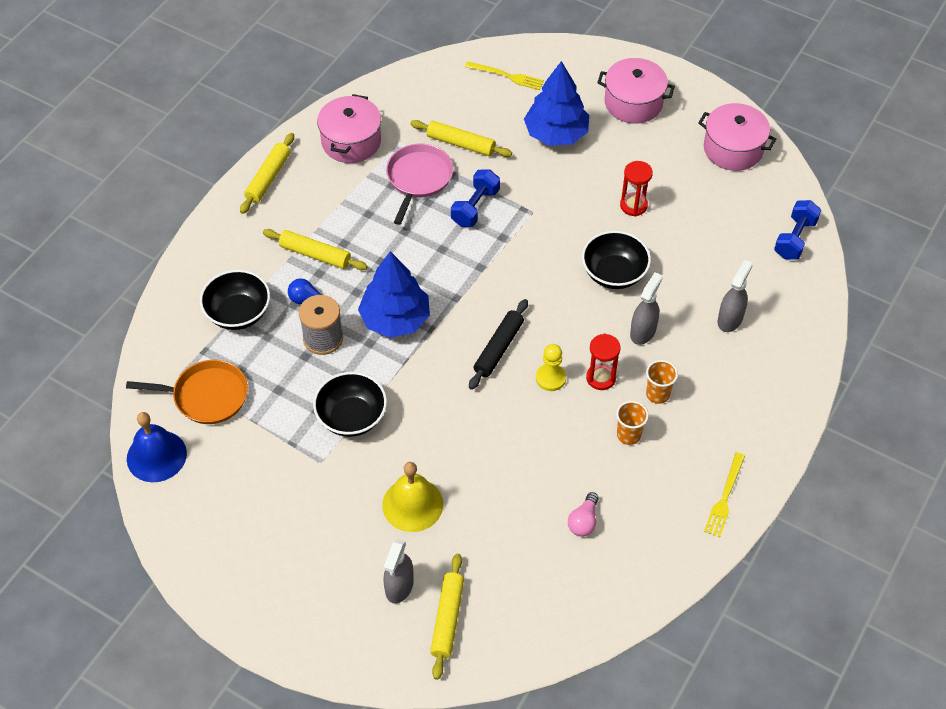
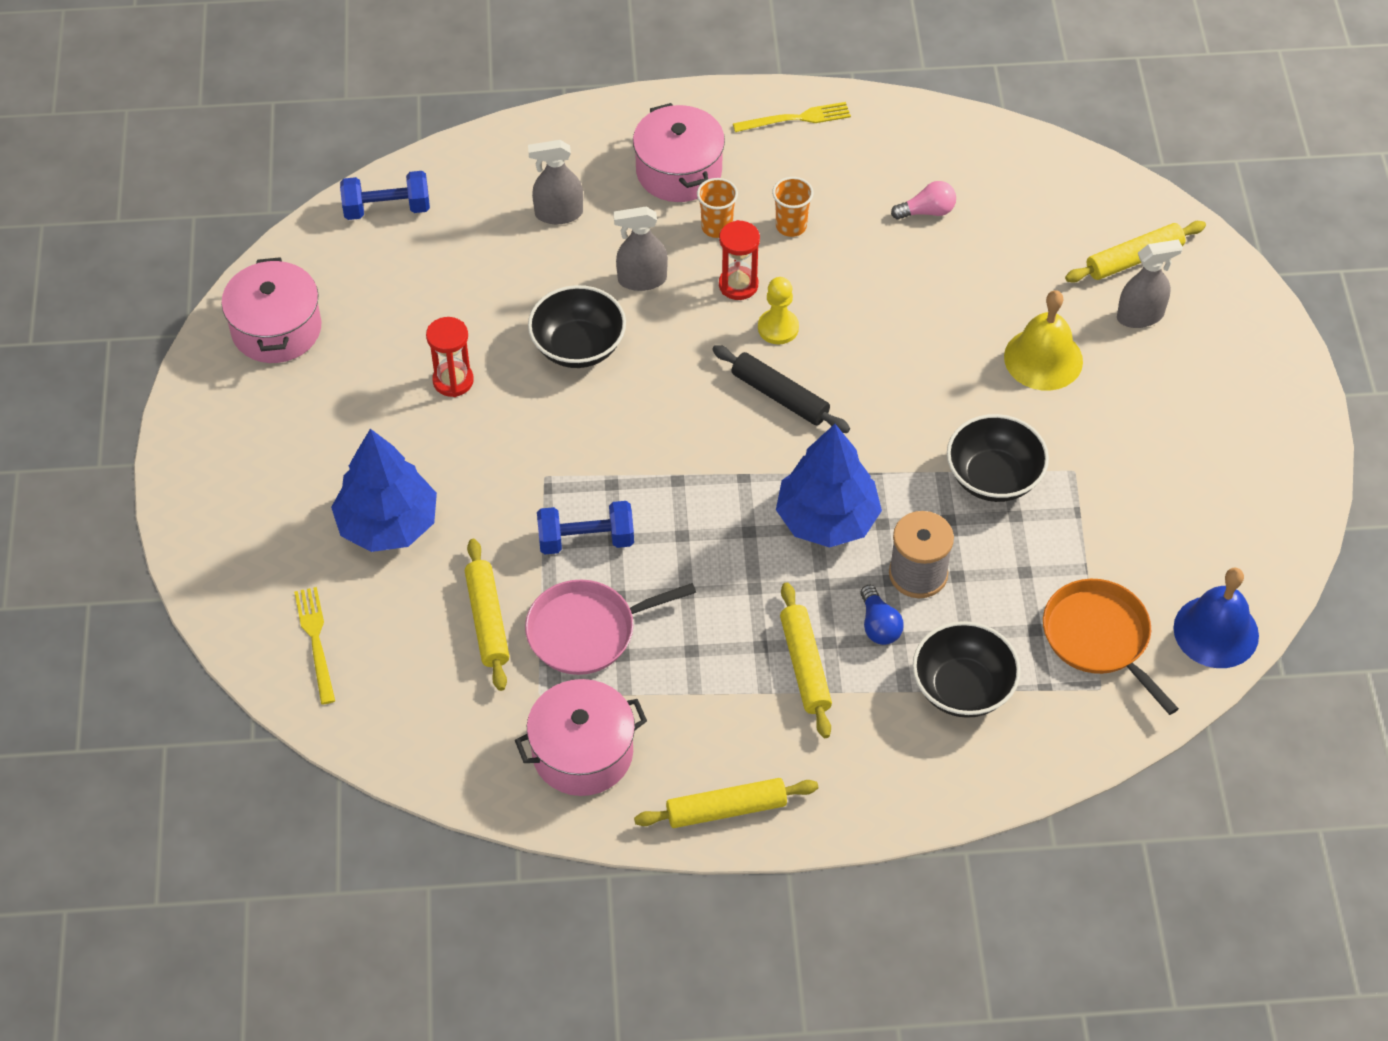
camera: 125 degrees left, 0 degrees up
(498, 348) = (780, 396): black rolling pin -> black rolling pin turned 45 degrees clockwise
(633, 103) = (265, 470): pink pot -> pink pot (678, 171)

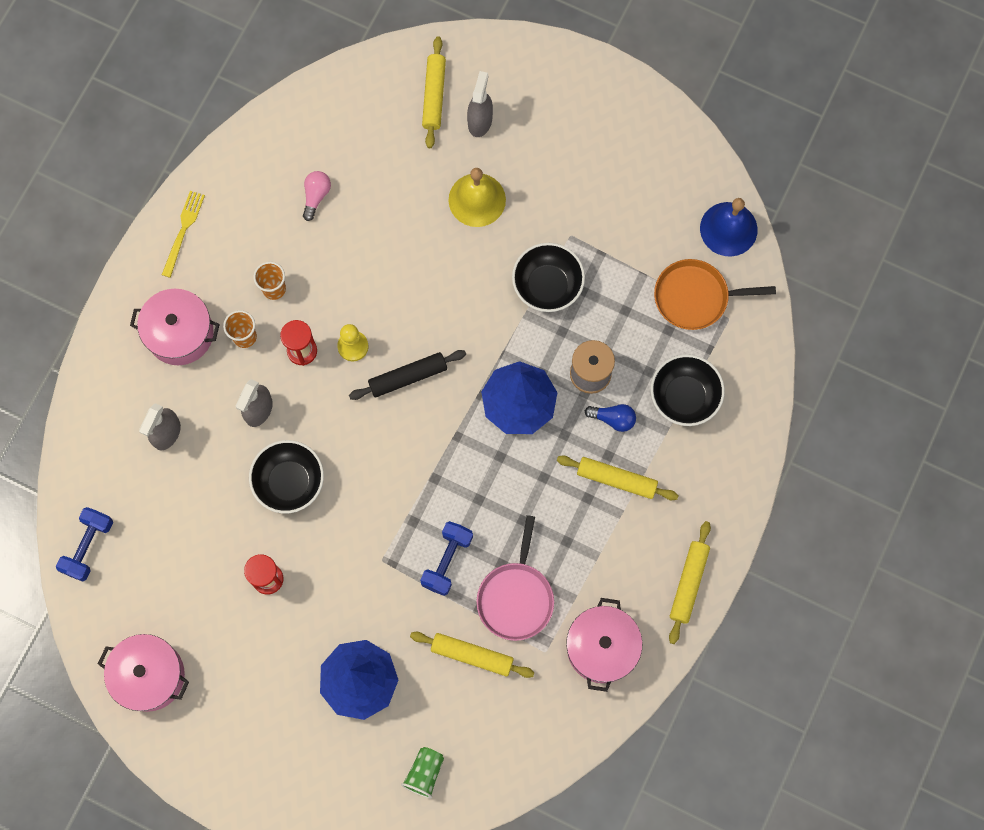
camera: 60 degrees left, 20 degrees up
(316, 641) = (424, 773): yellow fork -> green cup

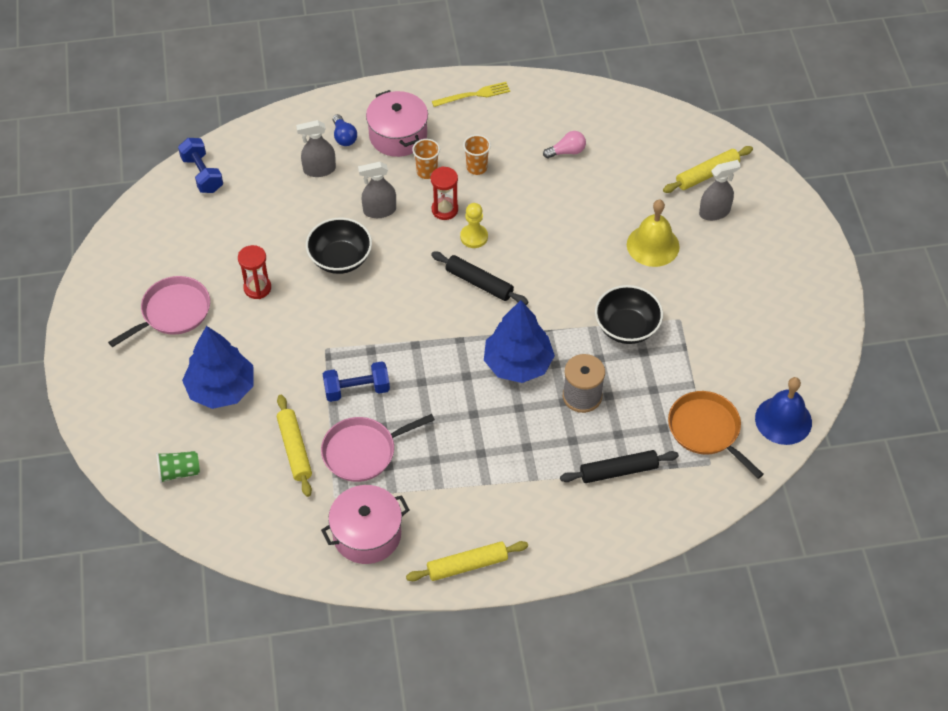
camera: 55 degrees right, 20 degrees down
(88, 547) = (202, 174): blue dumbbell -> blue dumbbell turned 75 degrees clockwise
(149, 675) = (134, 261): pink pot -> none
(239, 674) = (173, 312): none -> pink pan
(613, 419) = (559, 432): blue light bulb -> blue light bulb (344, 137)
(616, 479) = (511, 464): yellow rolling pin -> none
(684, 397) = (618, 471): black bowl -> black rolling pin

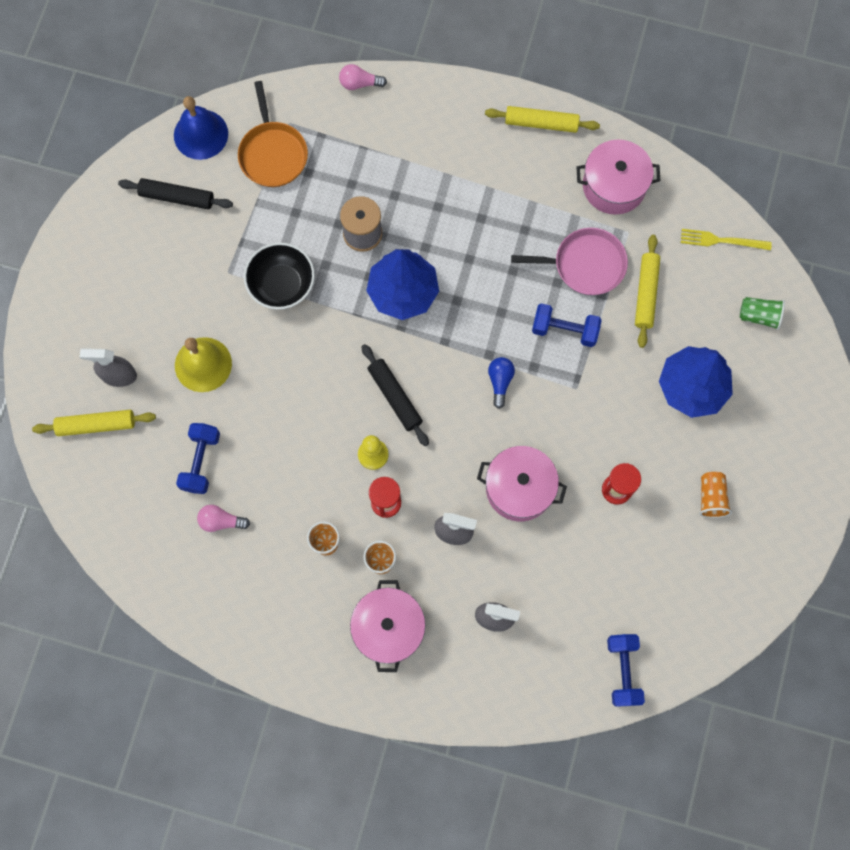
camera: 155 degrees left, 20 degrees up
(173, 312) = (711, 497): pink pan -> orange cup
(340, 259) = (519, 488): black bowl -> pink pot
(344, 137) = (448, 654): blue light bulb -> blue light bulb (500, 382)
(474, 95) = (278, 649): yellow fork -> yellow fork (721, 240)
(608, 182) = (201, 461): none -> blue dumbbell
(618, 471) = (370, 150): black rolling pin -> black rolling pin (177, 197)
(667, 529) = (359, 83): none -> pink light bulb

